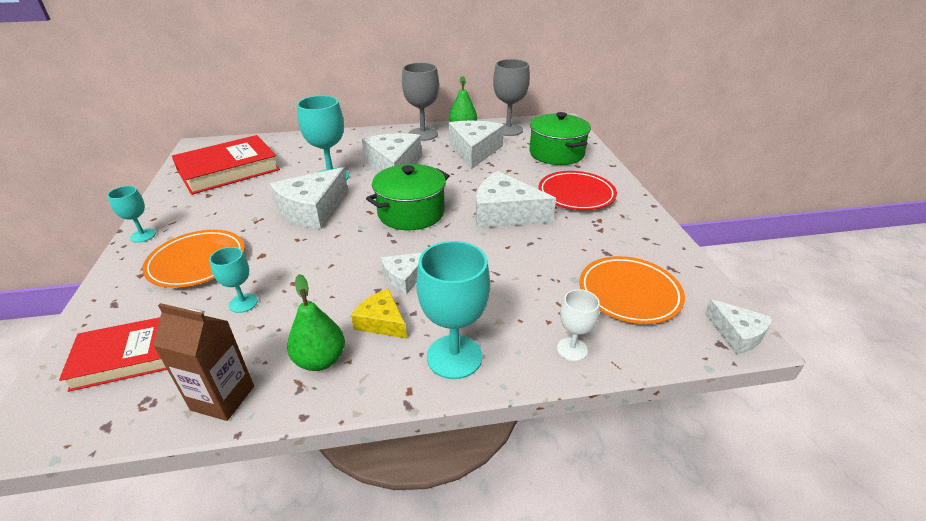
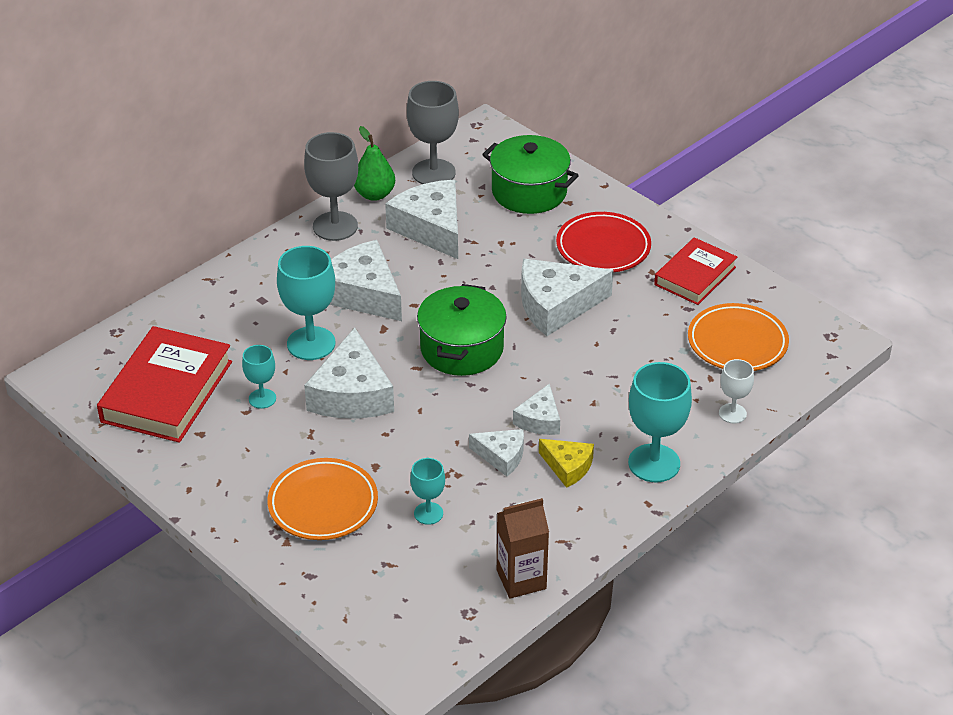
camera: 35 degrees left, 5 degrees up
(126, 356) = (398, 599): red book -> red book (695, 276)
(143, 235) = (214, 510): turquoise goblet -> turquoise goblet (262, 398)
(320, 360) = (557, 518): green pear -> none
(382, 322) = (568, 467): yellow cheese -> yellow cheese turned 150 degrees counterclockwise
(736, 334) = (837, 341): white cheese -> white cheese (501, 456)

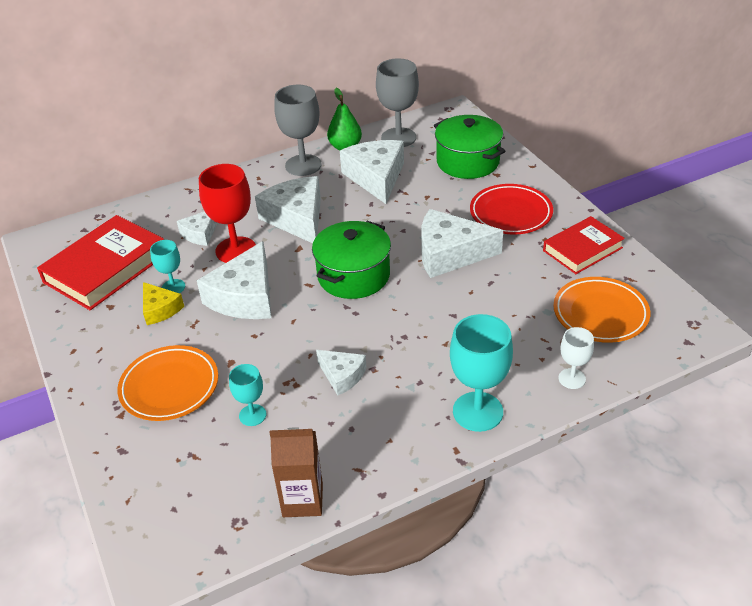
camera: 20 degrees right, 0 degrees up
(311, 343) = (236, 250): turquoise goblet -> red goblet
(539, 420) = (391, 349): white cheese -> white cheese (200, 233)
(568, 467) = (396, 398): yellow cheese -> yellow cheese (160, 309)

